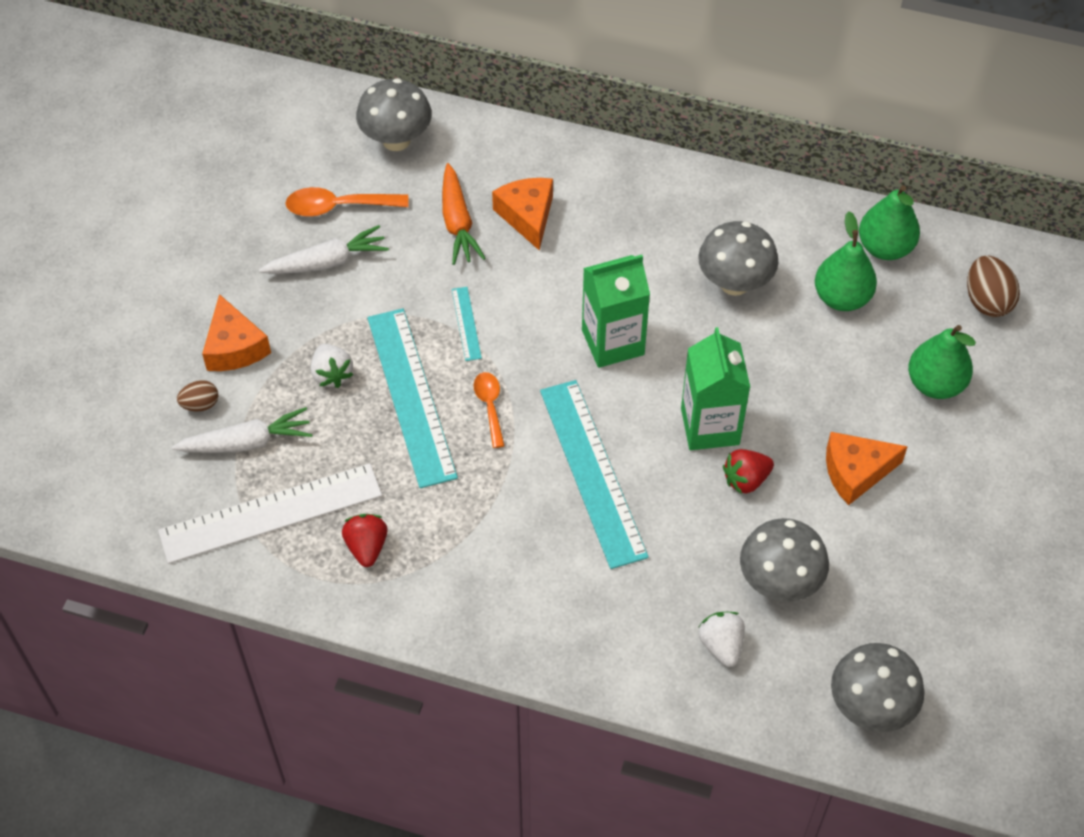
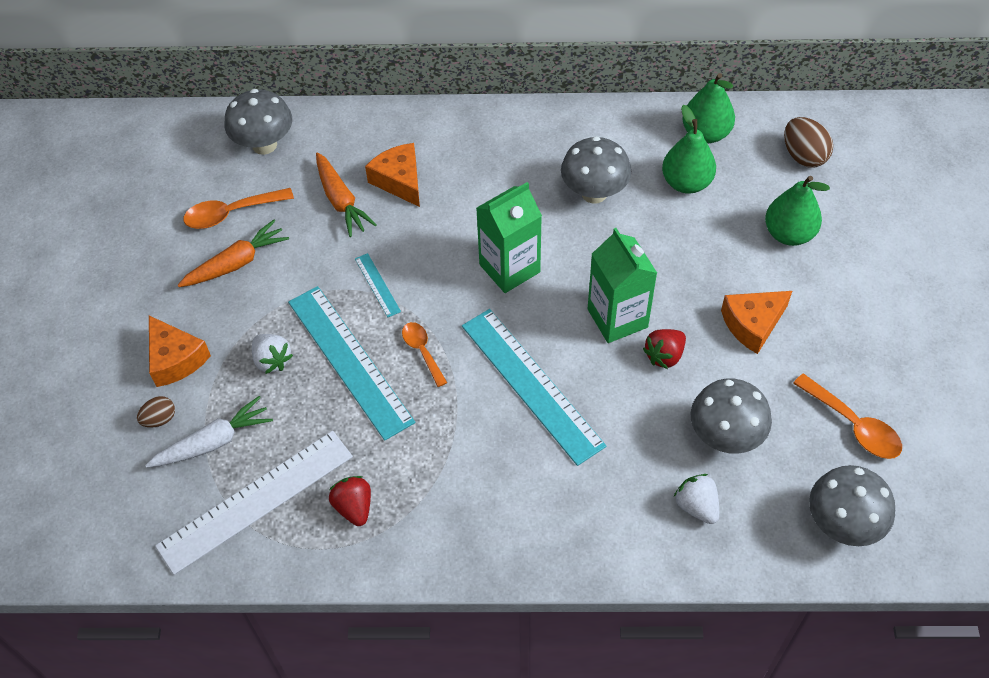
camera: 15 degrees left, 0 degrees up
(327, 262) = (236, 263): white carrot -> orange carrot
(924, 609) = (853, 425): none -> orange spoon

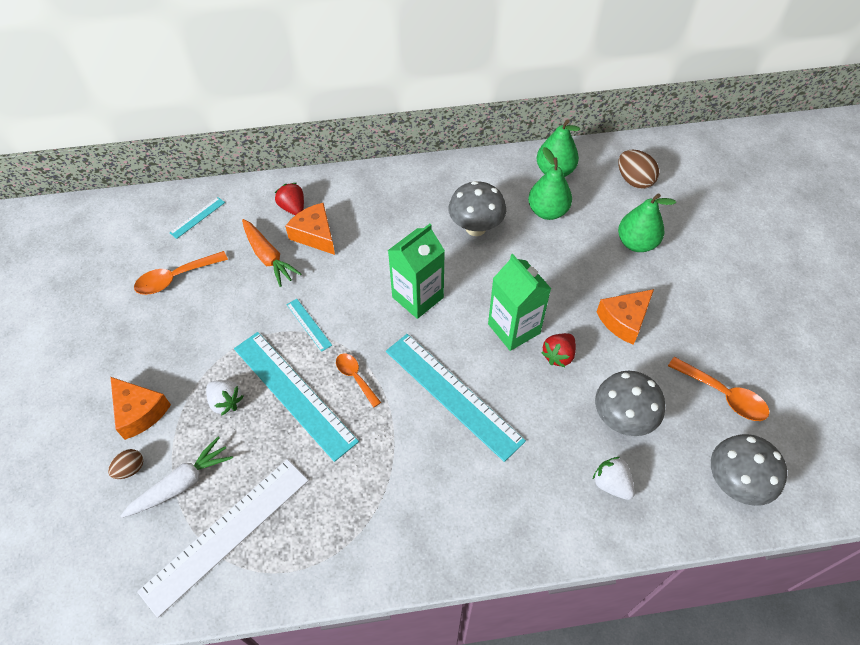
camera: 10 degrees left, 0 degrees up
(236, 263) = (184, 320): orange carrot -> none
(264, 145) = (197, 217): grey mushroom -> turquoise ruler
(354, 507) = (315, 527): red strawberry -> red strawberry (293, 208)

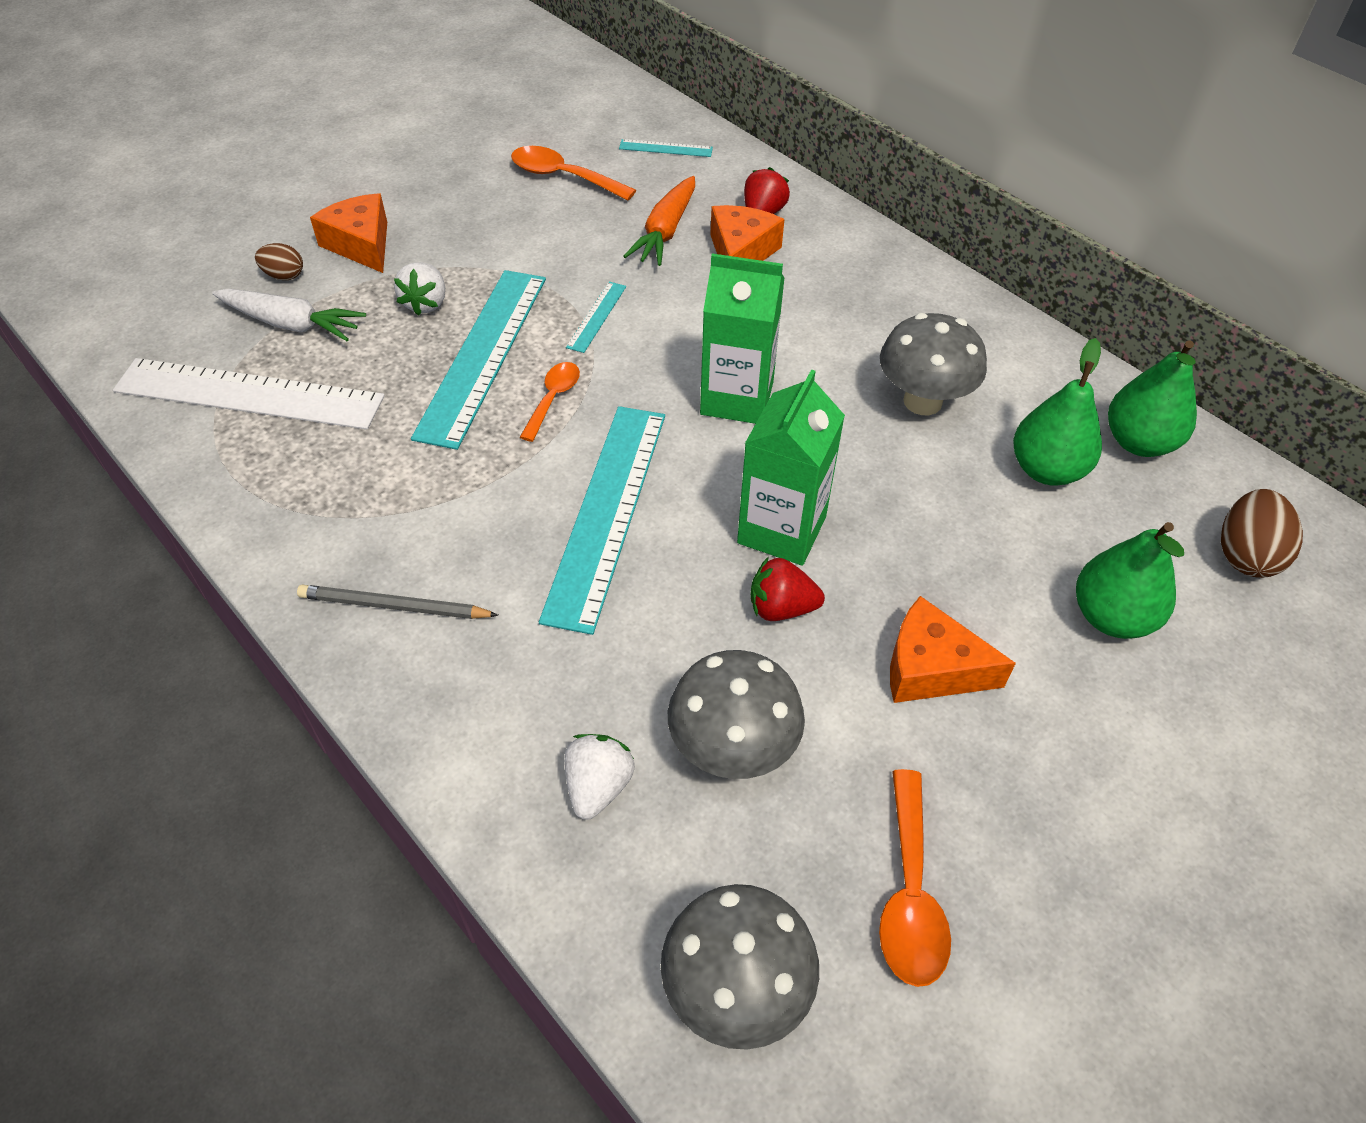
camera: 55 degrees right, 5 degrees down
(139, 412) = (361, 244): orange cheese -> orange cheese turned 135 degrees clockwise
(449, 525) = (394, 606): none -> grey pencil

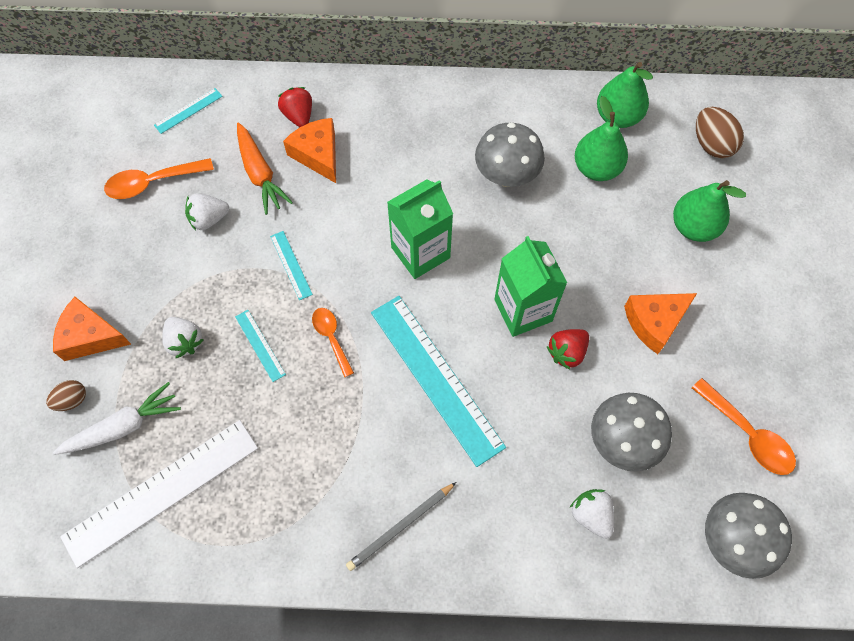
camera: 45 degrees left, 15 degrees up
(482, 354) = (260, 345): turquoise ruler -> turquoise ruler, size x0.43
(573, 233) = (209, 219): none -> white strawberry

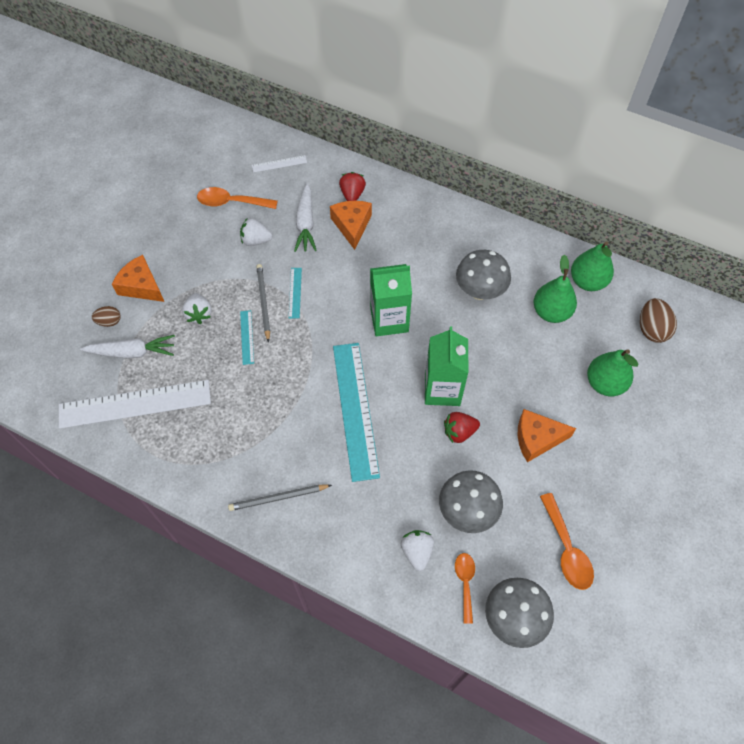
camera: 25 degrees right, 5 degrees down
(188, 111) = (279, 164): turquoise ruler -> white ruler
(258, 293) = (263, 302): none -> grey pencil
(260, 173) = (305, 223): orange carrot -> white carrot
(331, 338) = (297, 352): orange spoon -> orange spoon (465, 583)

